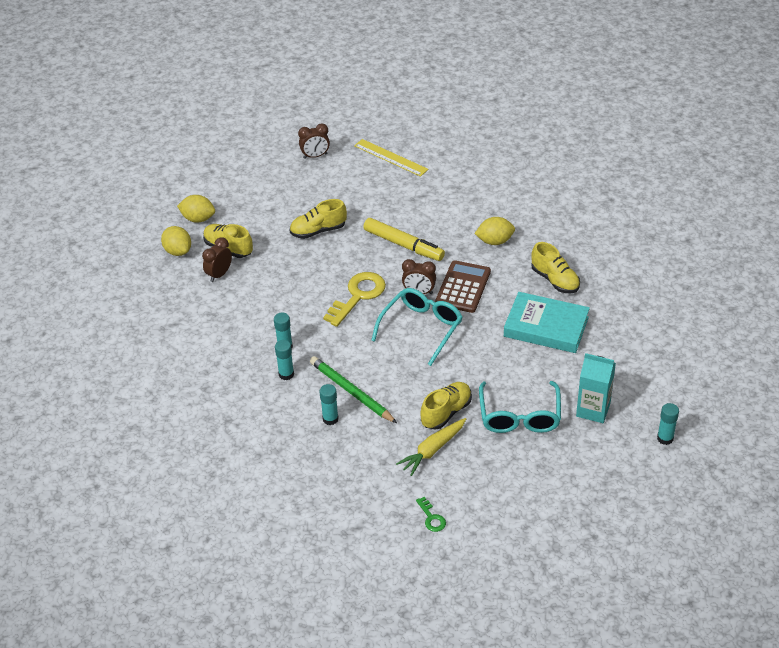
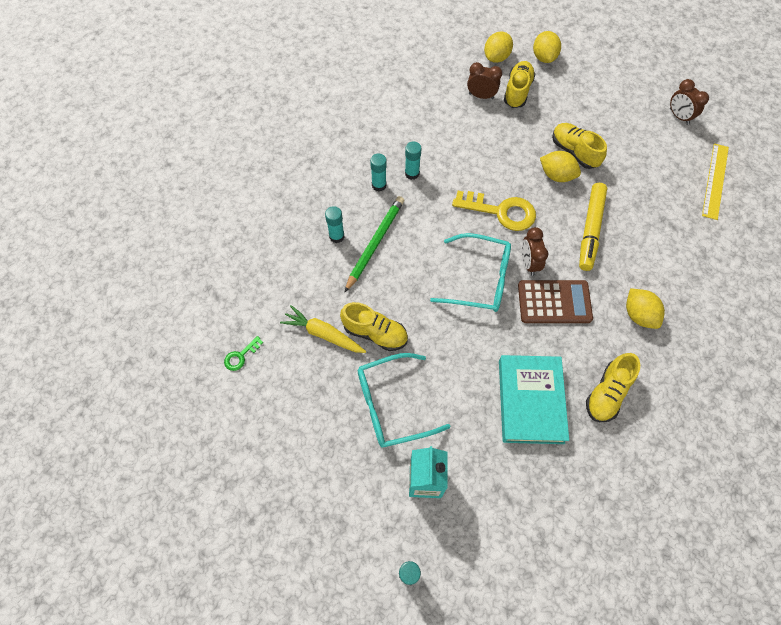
camera: 70 degrees right, 20 degrees up
(337, 249) = (556, 175): none -> yellow lemon

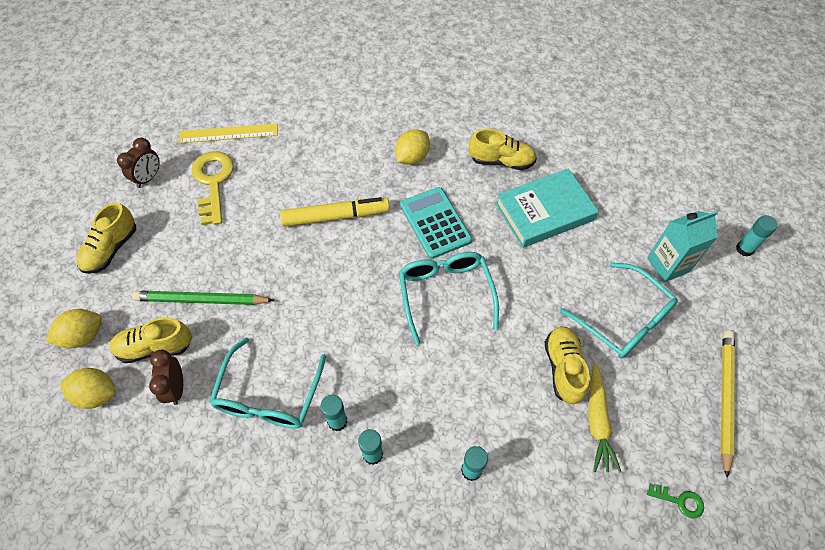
camera: 115 degrees left, 5 degrees down
(286, 442) = (725, 399): none -> yellow pencil
(375, 243) = (457, 419): green pencil -> green pencil (201, 300)
(450, 142) = (268, 396): none -> turquoise glasses
(500, 211) = (350, 304): yellow key -> yellow key (213, 183)
(529, 263) = (402, 256): brown clock -> none
(554, 302) = (435, 223): brown calculator -> turquoise calculator
(556, 175) = (276, 265): yellow lemon -> none
(574, 152) = (235, 258): yellow shoe -> yellow shoe (111, 249)

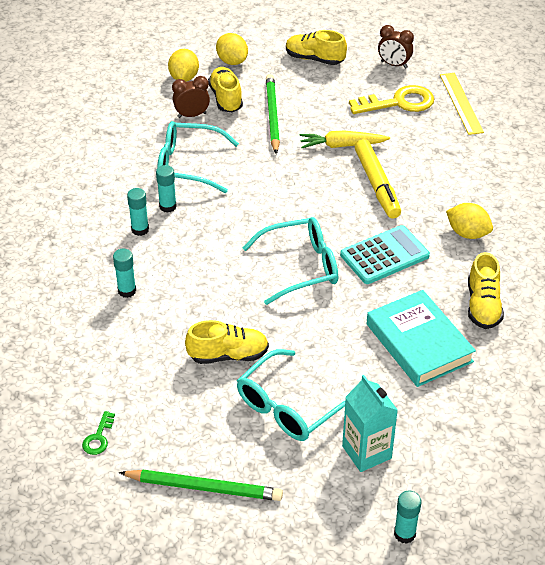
camera: 85 degrees right, 15 degrees down
(597, 421) = (174, 379): yellow carrot -> yellow carrot (342, 145)
(725, 399) = (204, 487): yellow pencil -> green pencil

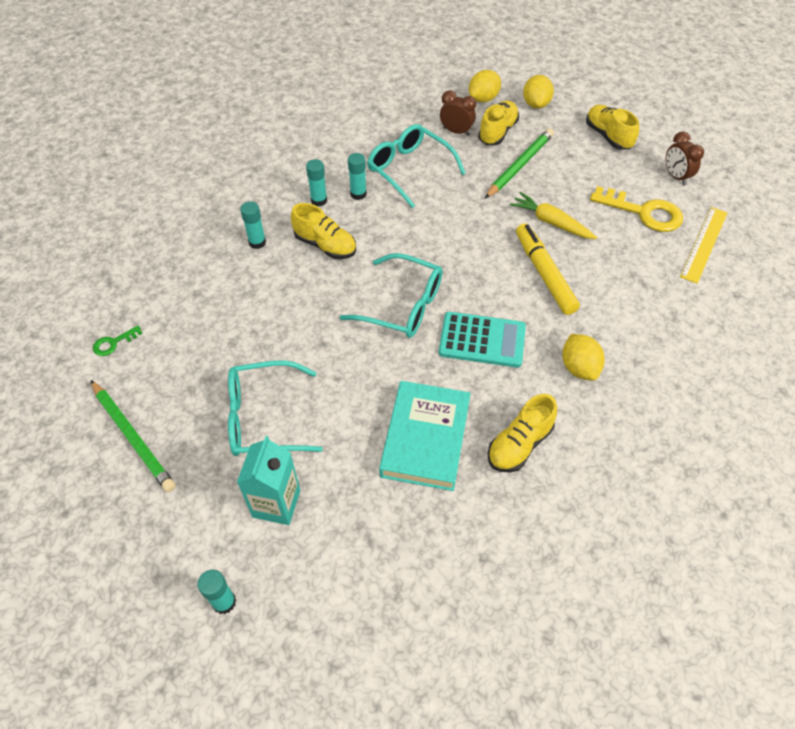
camera: 40 degrees right, 10 degrees up
(228, 355) = (268, 342): yellow shoe -> yellow shoe (325, 245)
(377, 185) = (544, 274): yellow marker -> yellow marker turned 135 degrees clockwise

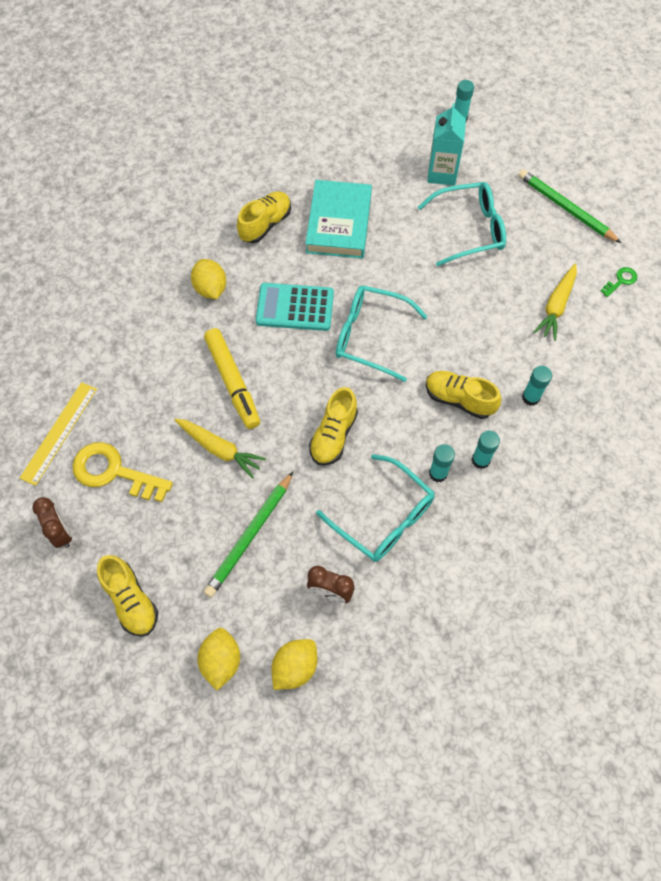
camera: 175 degrees right, 10 degrees up
(197, 321) = (556, 306): none -> yellow carrot
(497, 132) = (276, 596): yellow shoe -> yellow shoe (333, 435)

